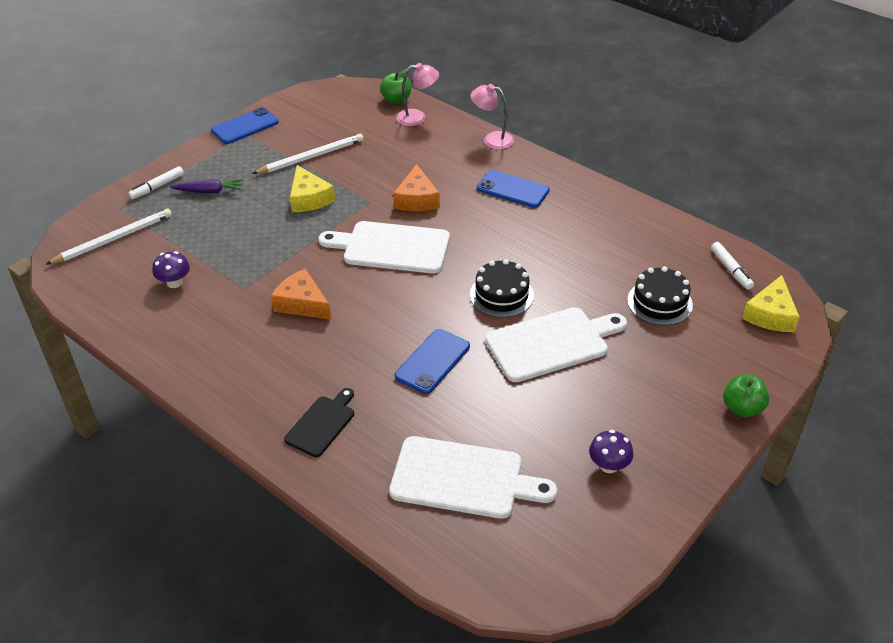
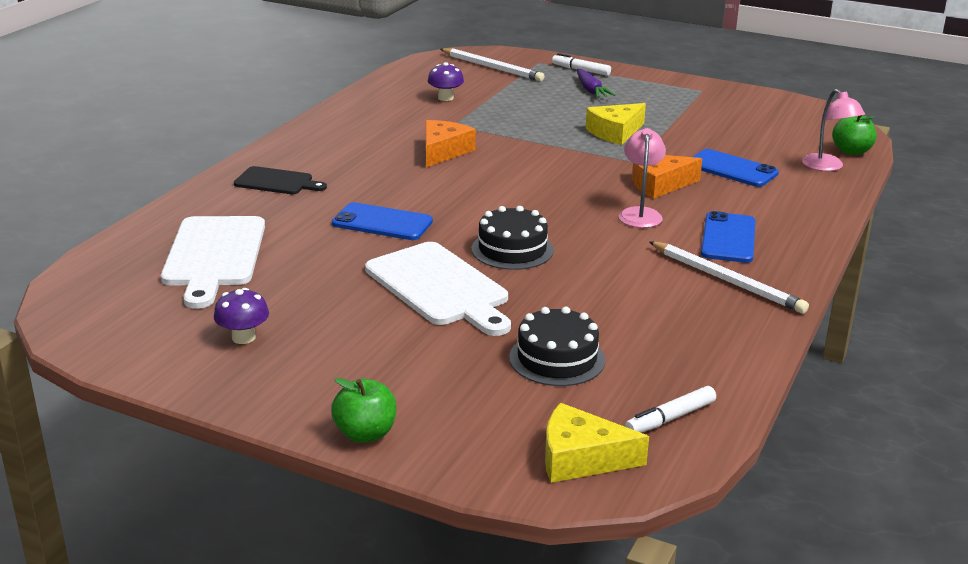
camera: 75 degrees right, 15 degrees down
(245, 126) = (715, 88): blue phone -> blue phone (731, 169)
(311, 157) = (690, 124): white pencil -> white pencil (727, 280)
(391, 247) = (560, 181): white cutting board -> none
(492, 139) = (827, 215): pink lamp -> pink lamp (640, 214)

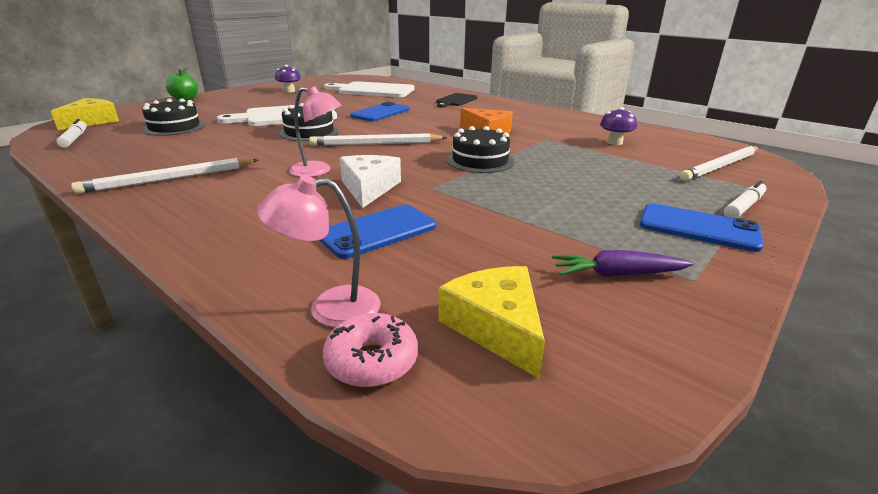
camera: 105 degrees right, 0 degrees up
(531, 202) = (376, 144): none -> white pencil
(548, 149) = (480, 161): none -> black cake
(591, 90) = (660, 201): purple carrot -> purple carrot (617, 275)
(615, 132) = (515, 192): yellow cheese -> yellow cheese (496, 327)
(659, 184) = (369, 188): orange cheese -> white cheese
(728, 238) = (230, 194): blue phone -> blue phone (698, 228)
(851, 151) = (372, 360): green apple -> pink donut

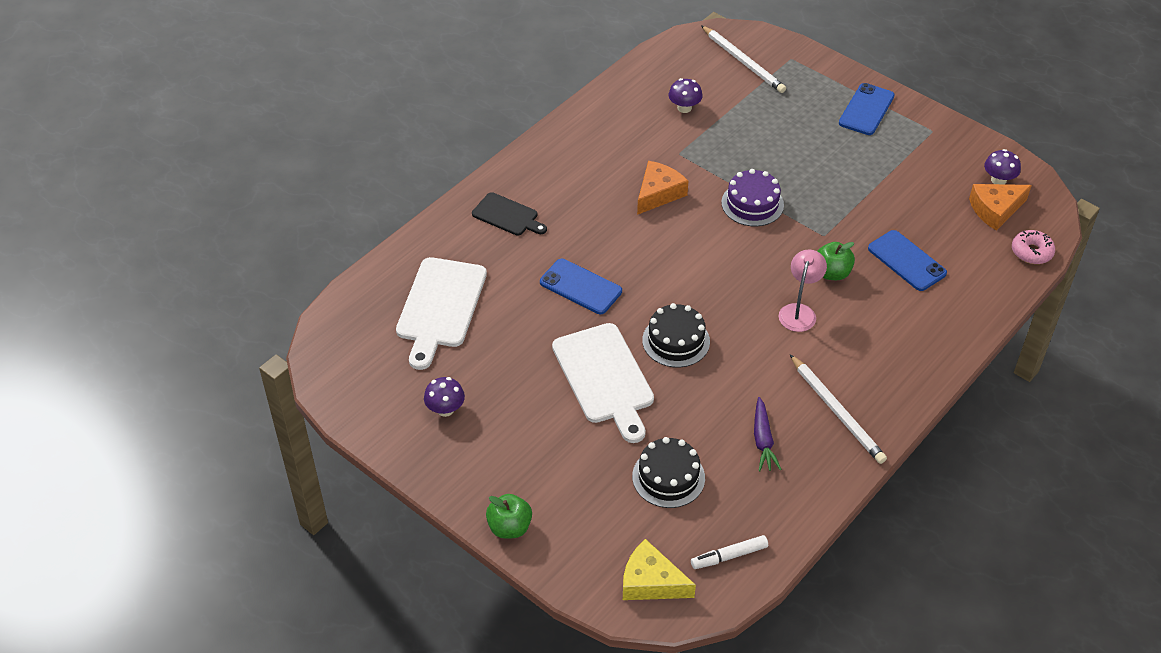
camera: 90 degrees left, 20 degrees up
(330, 308) = (997, 272): pink lamp -> none
(369, 188) = (832, 273): white cheese -> green apple
(376, 144) = (711, 279): white pencil -> none
(480, 161) = (752, 204): black cake -> purple cake
(496, 327) = (995, 210): yellow cheese -> orange cheese
(589, 343) = (998, 180): none -> purple mushroom
(617, 275) = (935, 158): purple carrot -> purple carrot (763, 440)
(744, 207) = (827, 78): white marker -> none

